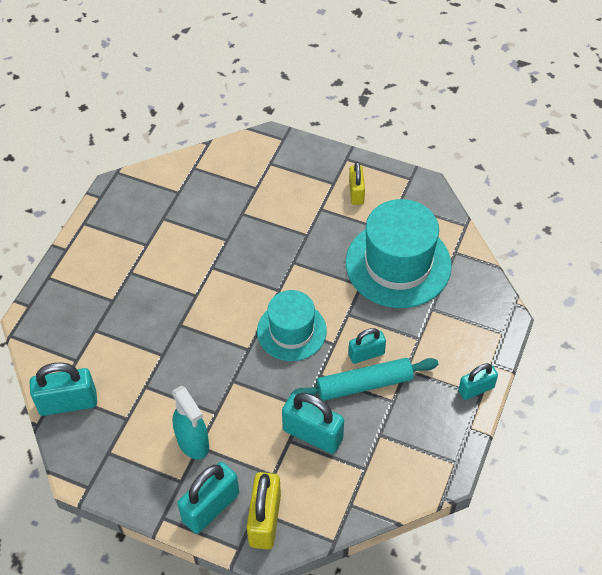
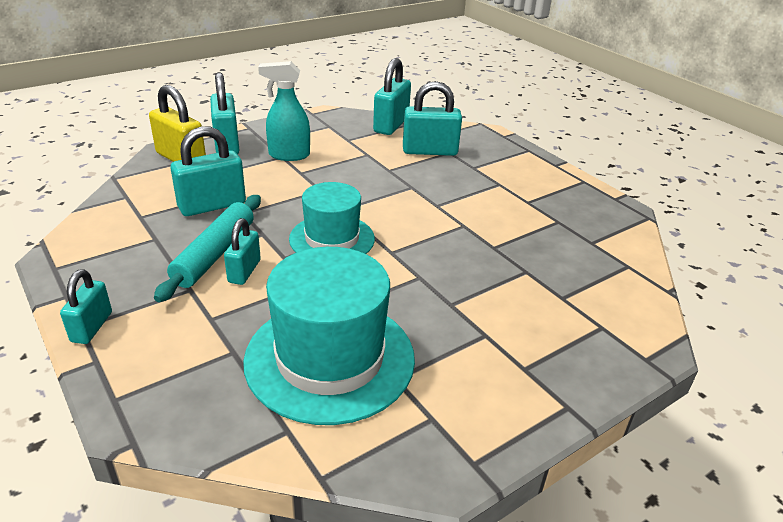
camera: 120 degrees right, 20 degrees down
(104, 344) = (430, 151): none -> turquoise padlock
(356, 193) = (489, 382): yellow padlock -> none

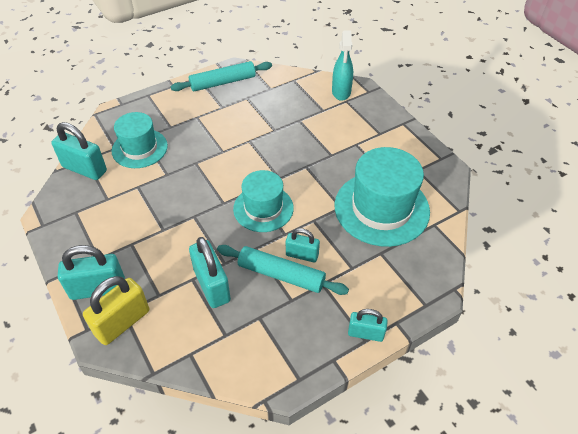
camera: 85 degrees left, 15 degrees up
(288, 155) = (130, 239): turquoise spray bottle -> turquoise spray bottle (341, 92)
(430, 151) = (139, 148): turquoise padlock -> turquoise hat
(583, 200) = (223, 82): none -> turquoise rolling pin

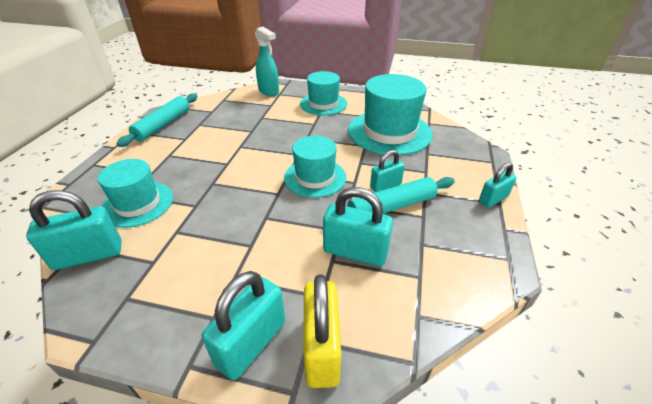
camera: 45 degrees left, 10 degrees down
(368, 137) = (323, 104): none -> turquoise hat

